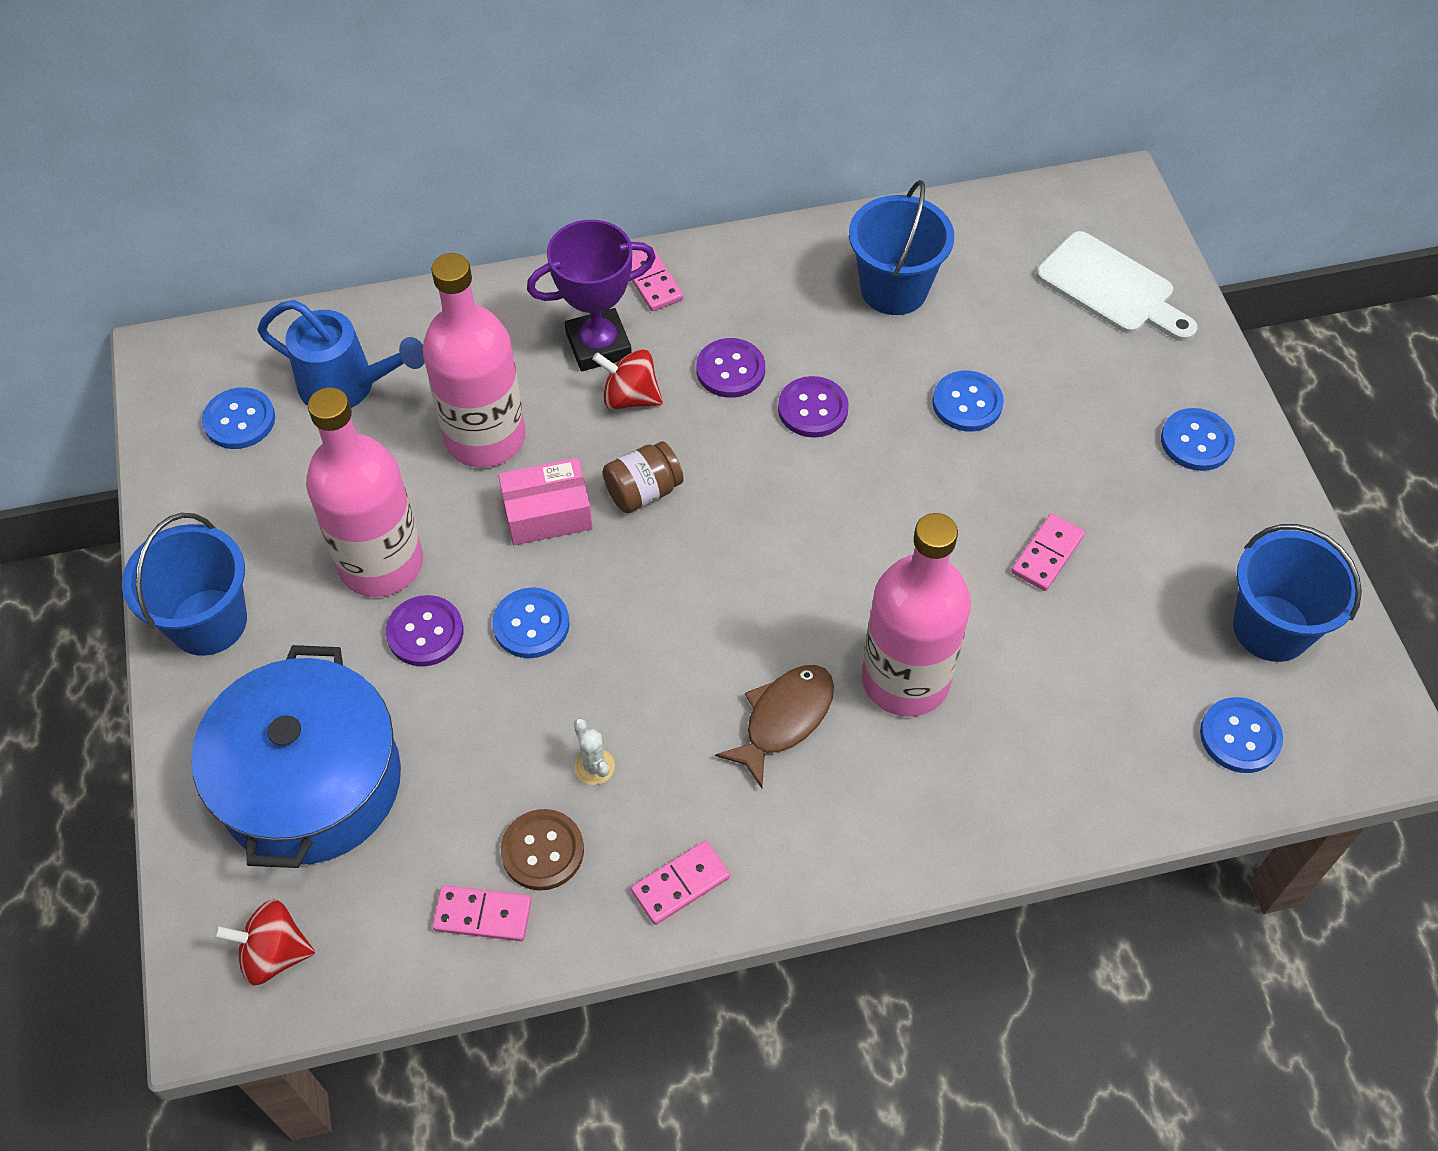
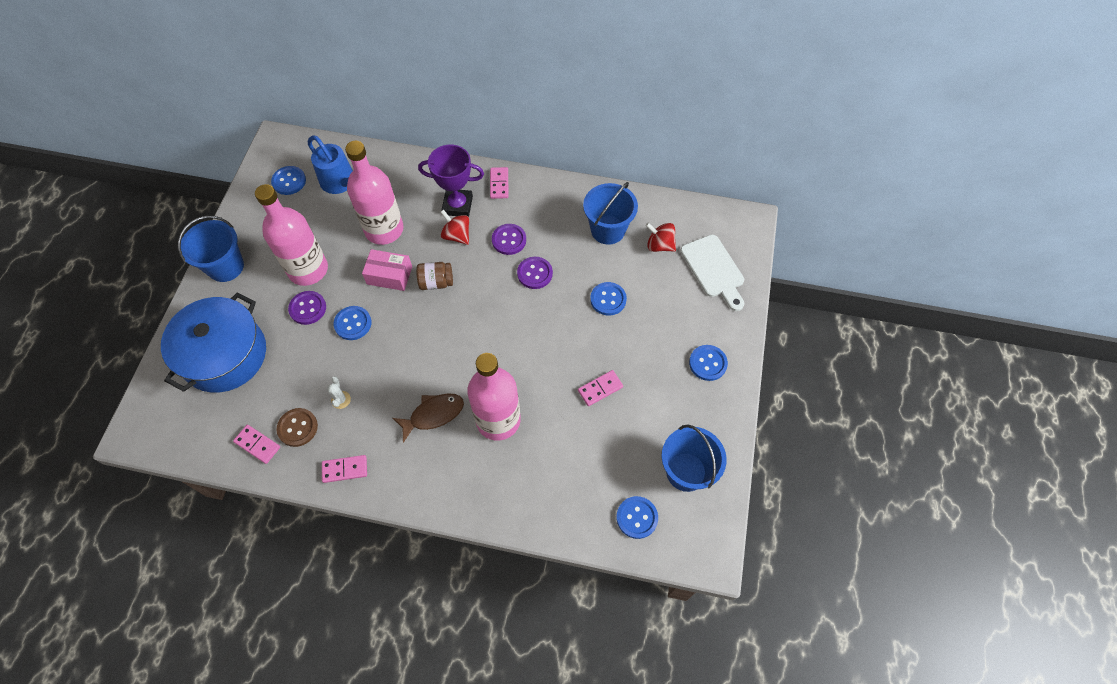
camera: 25 degrees right, 5 degrees up
(274, 953) = (168, 422): red spinning top -> red spinning top (659, 245)

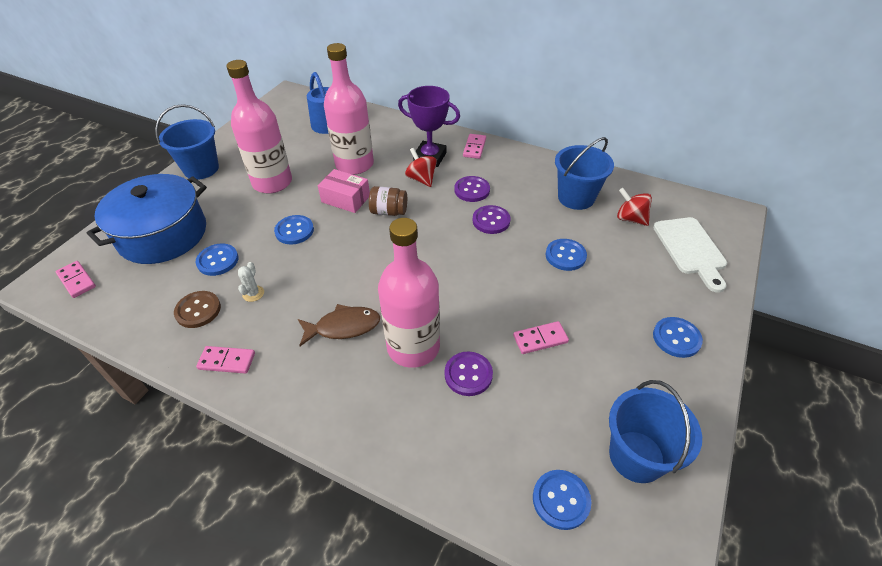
camera: 15 degrees right, 15 degrees down
(257, 444) = (151, 317): pink domino -> pink domino (77, 280)
(289, 181) = (286, 120): blue button -> blue button (218, 260)
(308, 308) = (257, 211): purple button -> purple button (468, 374)

